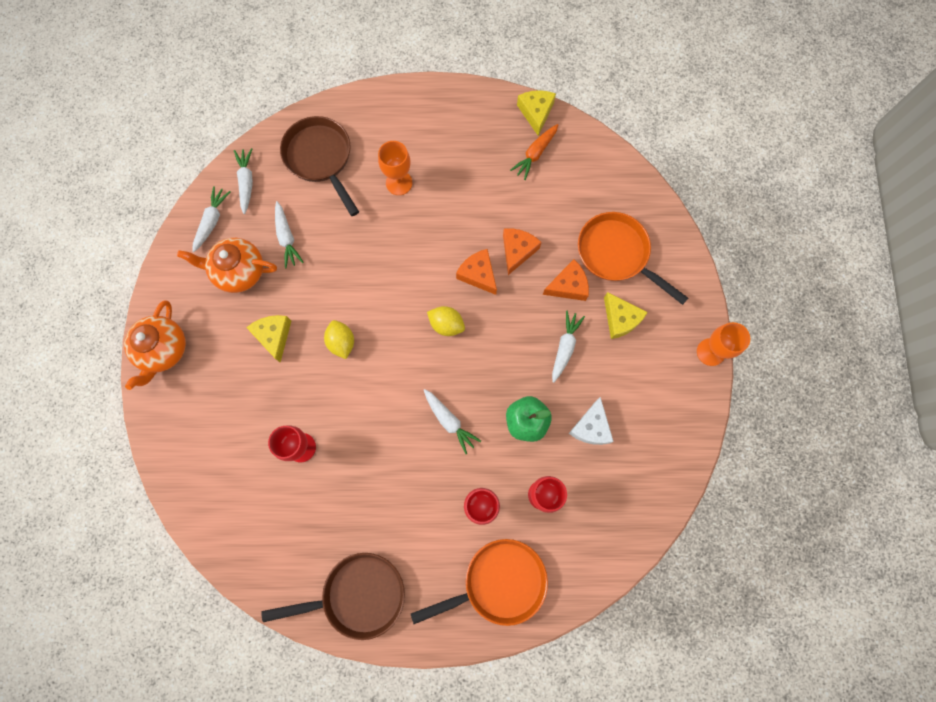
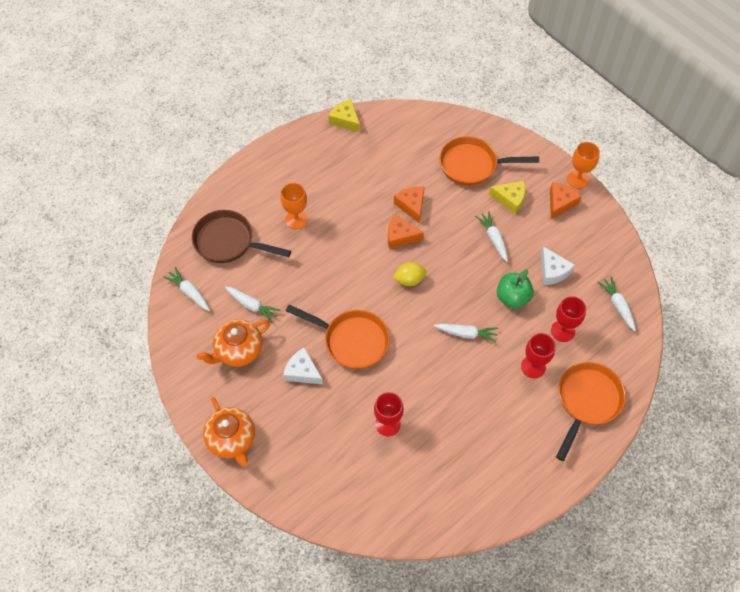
camera: 40 degrees left, 15 degrees down
(212, 221) = (188, 333): white carrot -> white carrot (617, 305)
(274, 336) = (302, 371): yellow cheese -> white cheese
(341, 342) = (352, 341): yellow lemon -> orange pan
(358, 595) = (511, 481): brown pan -> none
(535, 154) = (368, 143): orange carrot -> none
(568, 286) = (461, 203): orange cheese -> orange cheese (560, 203)

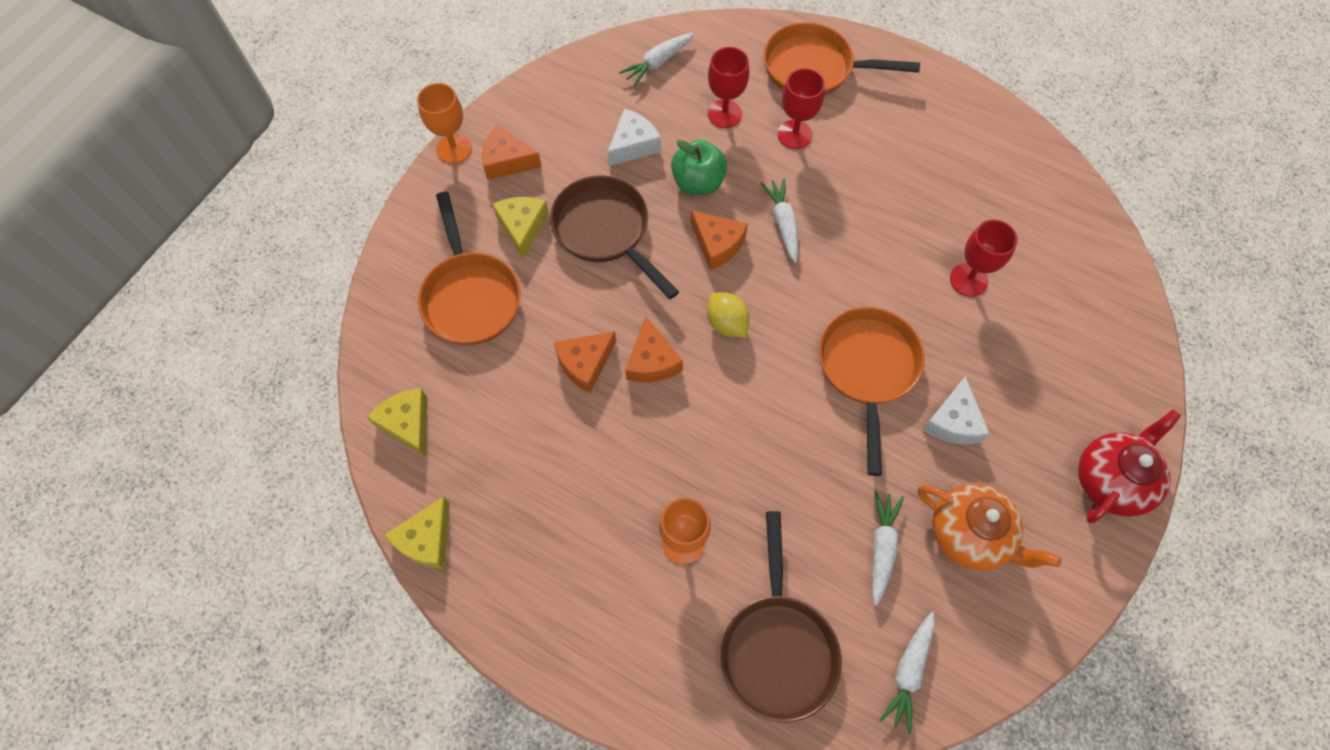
camera: 110 degrees left, 5 degrees up
(232, 439) = (1111, 480): orange teapot -> red teapot
(408, 124) = (408, 424): none -> yellow cheese
(464, 293) = (717, 244): none -> orange cheese
(493, 238) = (605, 231): white carrot -> brown pan

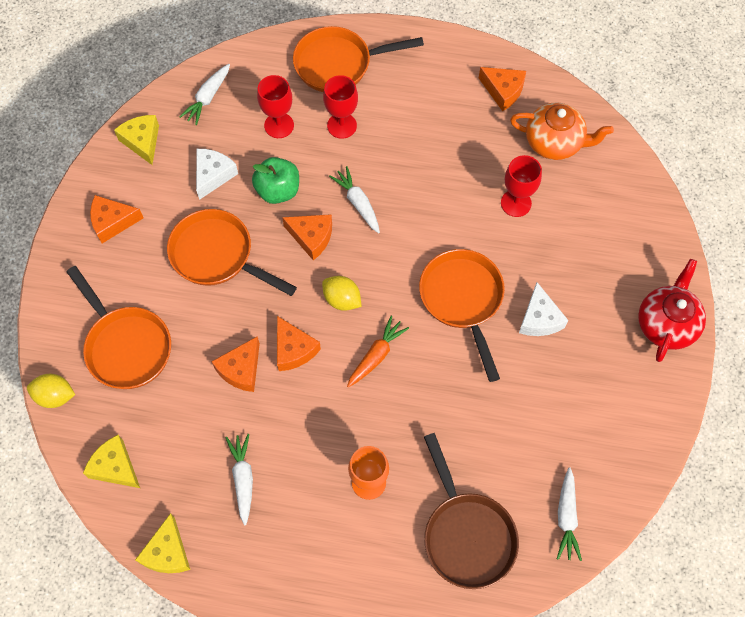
camera: 20 degrees left, 0 degrees up
(375, 325) = (55, 396): none -> yellow lemon
(454, 149) = (62, 225): orange goblet -> none
(522, 227) = (147, 274): yellow cheese -> yellow cheese (142, 141)
(605, 231) = (217, 255): brown pan -> orange pan
(744, 399) = (376, 355): none -> orange carrot
(882, 547) = (517, 432): white carrot -> white carrot (243, 478)
(970, 535) = (578, 400): orange teapot -> orange teapot (554, 143)
(995, 151) = (503, 91): none -> orange cheese

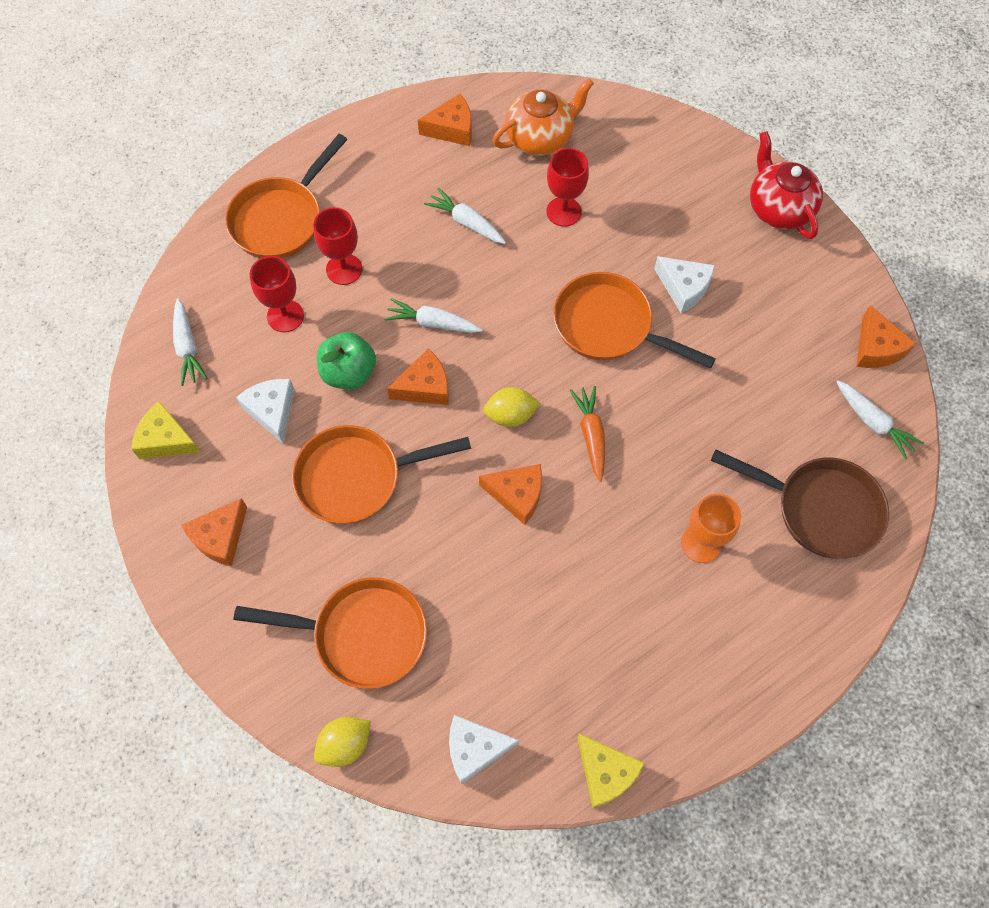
camera: 45 degrees left, 0 degrees up
(115, 467) = (475, 749): yellow cheese -> white cheese
(241, 369) = (491, 555): orange cheese -> orange cheese (876, 348)
(243, 478) = (597, 644): white carrot -> white carrot (466, 222)

